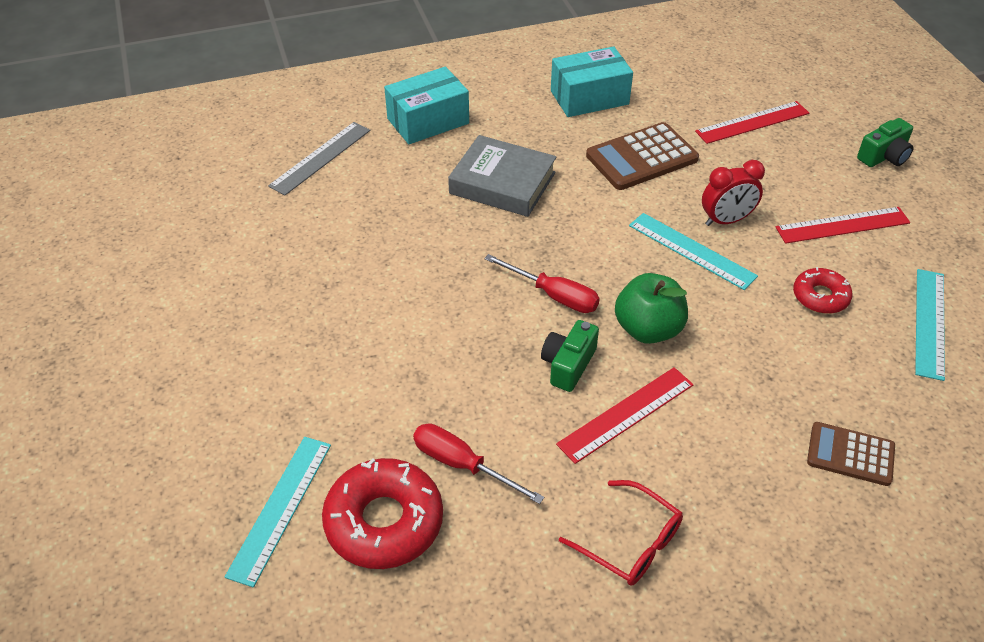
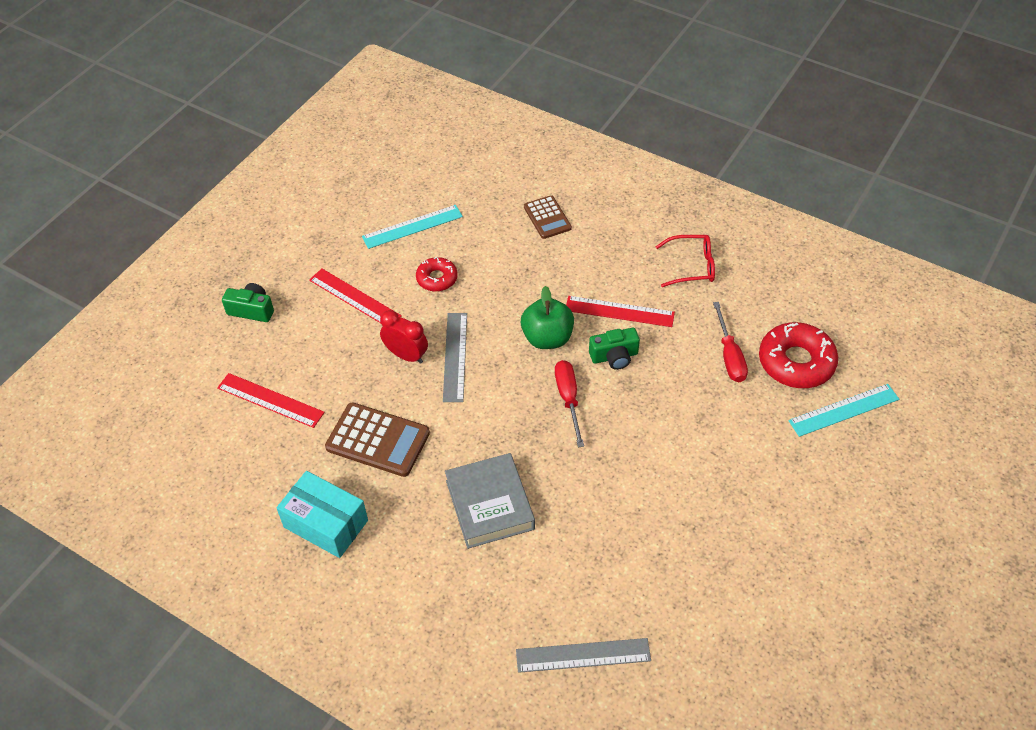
camera: 130 degrees left, 5 degrees up
(428, 121) = (463, 616): turquoise box -> none
(630, 542) = (691, 266): red glasses -> red glasses turned 90 degrees clockwise
(691, 250) = (455, 356): turquoise ruler -> grey ruler

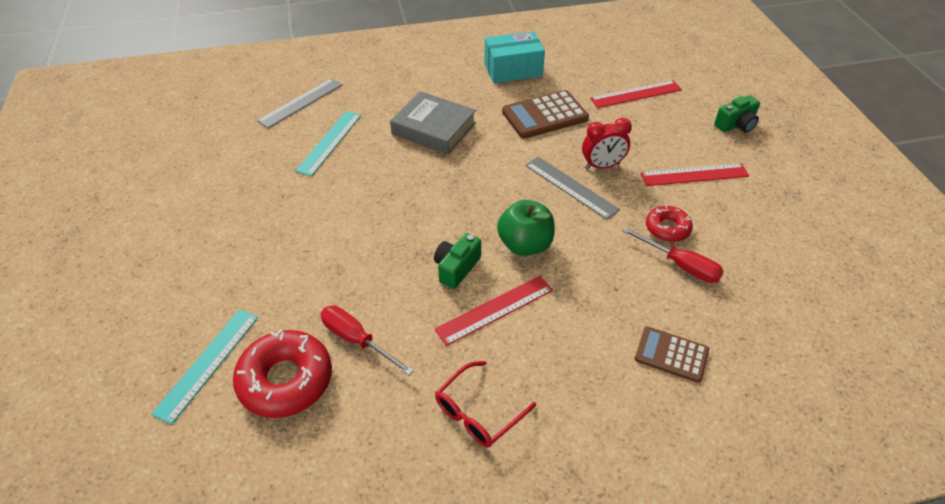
camera: 135 degrees right, 5 degrees down
(412, 227) = (753, 254): turquoise ruler -> turquoise ruler (329, 142)
(568, 399) = (456, 214): red screwdriver -> red screwdriver (680, 265)

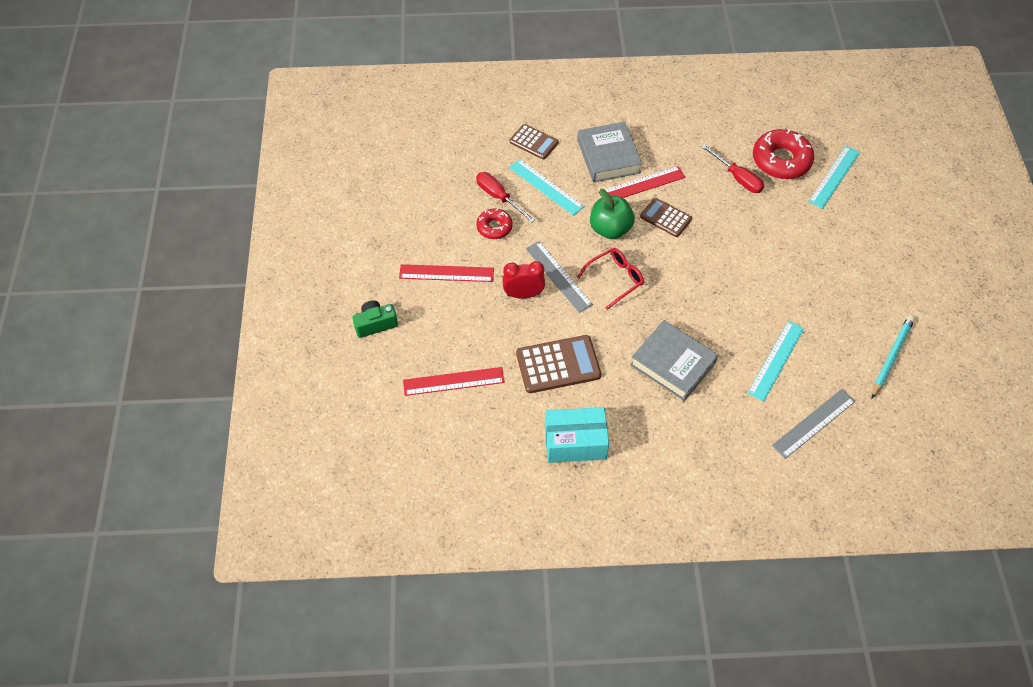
camera: 170 degrees left, 10 degrees up
(207, 158) = (891, 357): none -> turquoise pencil
(456, 268) = (665, 218): green camera -> brown calculator
(478, 412) = (662, 128): red glasses -> red glasses (615, 279)
(552, 347) = (608, 156): none -> grey book
(625, 288) = (546, 187): none -> turquoise ruler

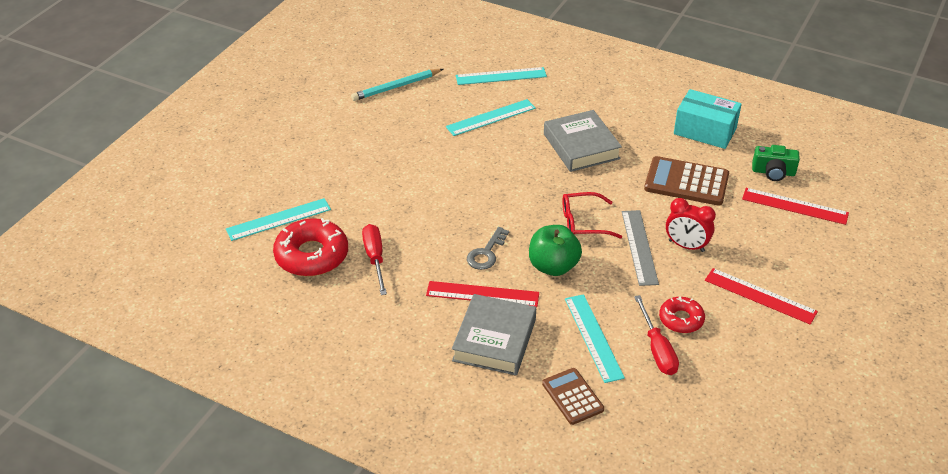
camera: 150 degrees left, 15 degrees down
(375, 324) = (859, 280): green camera -> green camera (773, 172)
(665, 218) = (486, 253): brown calculator -> grey key
(813, 423) = (501, 76): grey ruler -> turquoise ruler

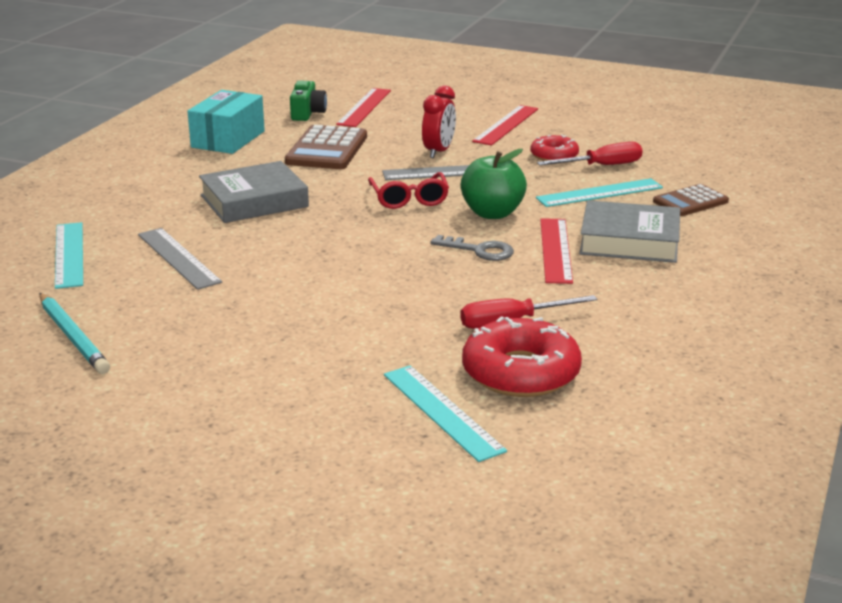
camera: 95 degrees left, 15 degrees down
(491, 117) = (178, 258): turquoise ruler -> grey ruler

